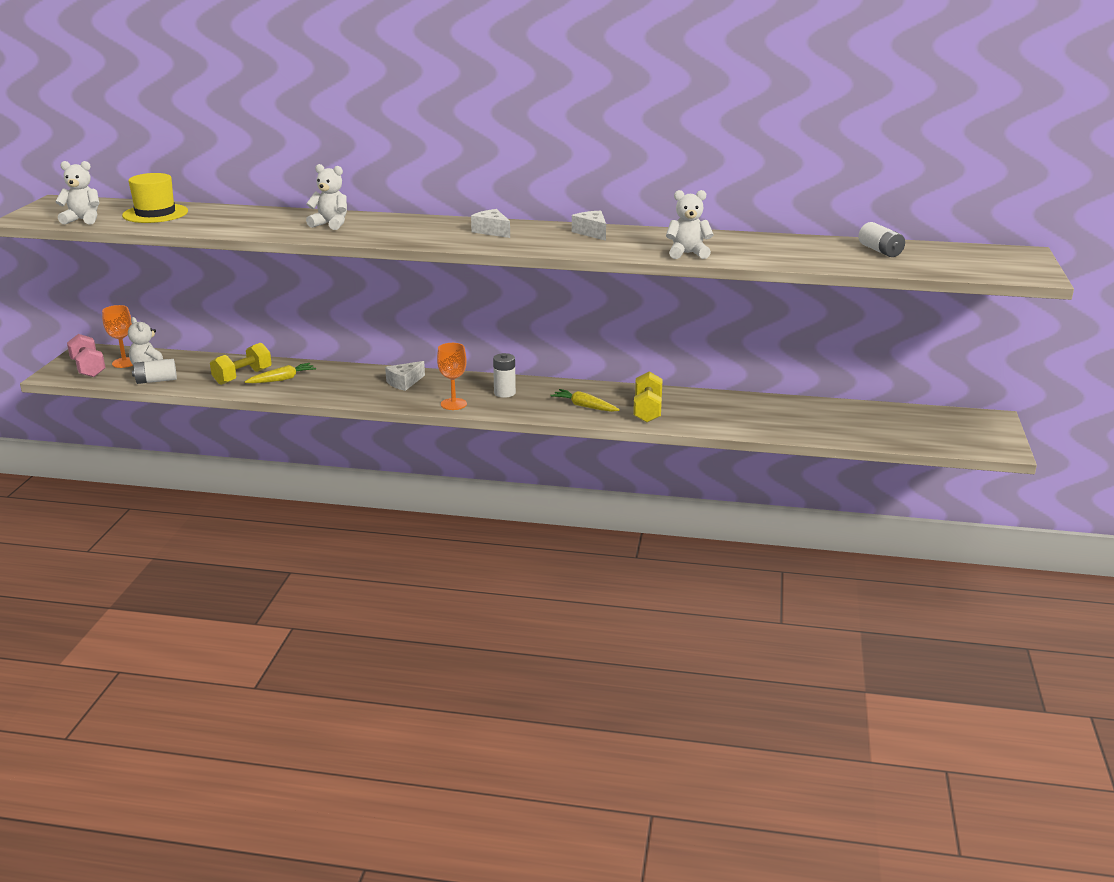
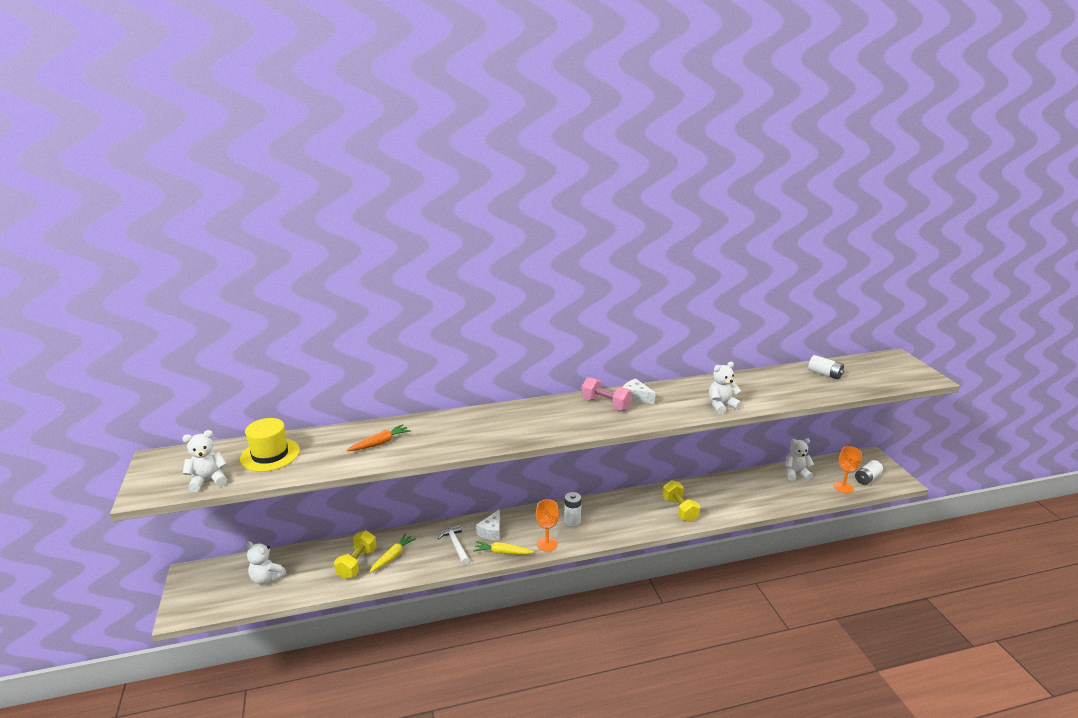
camera: 25 degrees left, 0 degrees up
(88, 368) = (207, 595): pink dumbbell -> pink dumbbell (606, 404)
(124, 363) = (237, 578): orange goblet -> orange goblet (843, 487)
(156, 380) = (284, 591): white battery -> white battery (867, 478)
(265, 222) = (380, 443): none -> orange carrot
(330, 224) = (437, 433): white teddy bear -> white teddy bear (795, 473)
(355, 384) = (456, 545): none -> white hammer
(492, 231) = (567, 412): white cheese -> none
(585, 406) = (637, 518): yellow carrot -> yellow carrot (502, 552)

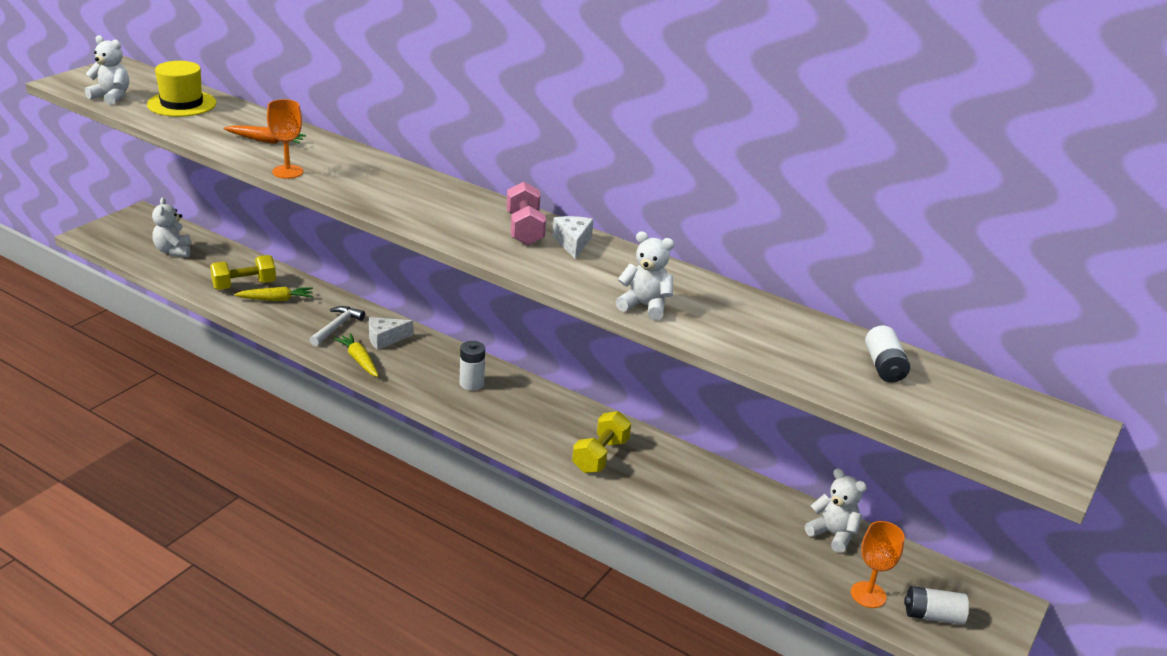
camera: 45 degrees right, 5 degrees up
(547, 544) = (408, 383): orange goblet -> orange goblet (287, 172)

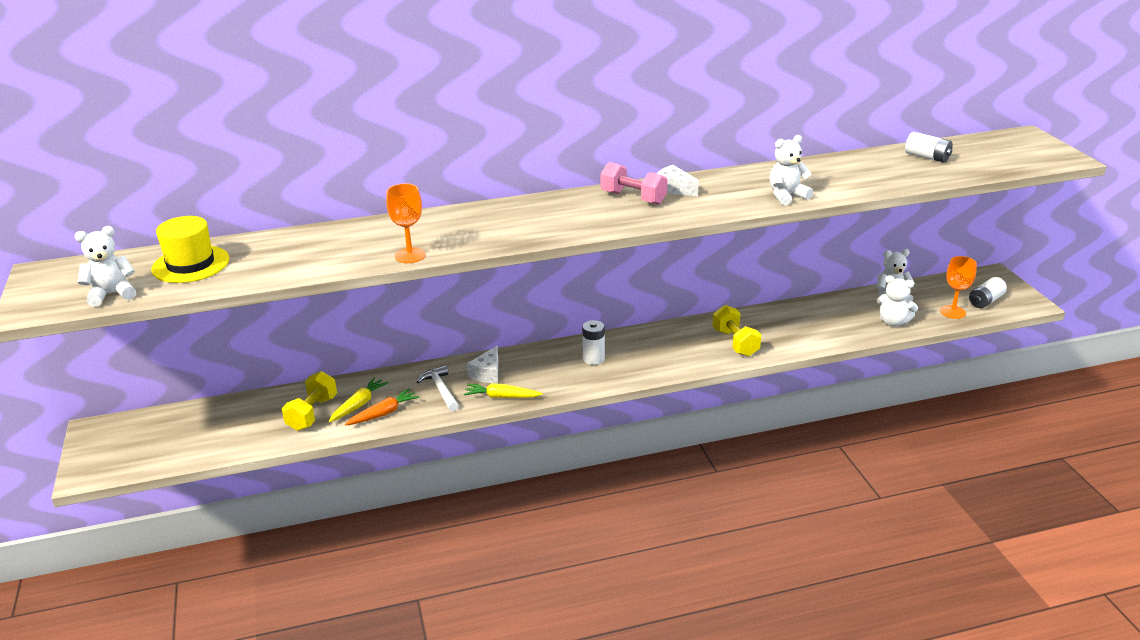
camera: 45 degrees left, 0 degrees up
(173, 251) = (196, 432): white teddy bear -> white teddy bear (893, 322)
(265, 141) = (334, 248): orange carrot -> orange carrot (383, 413)

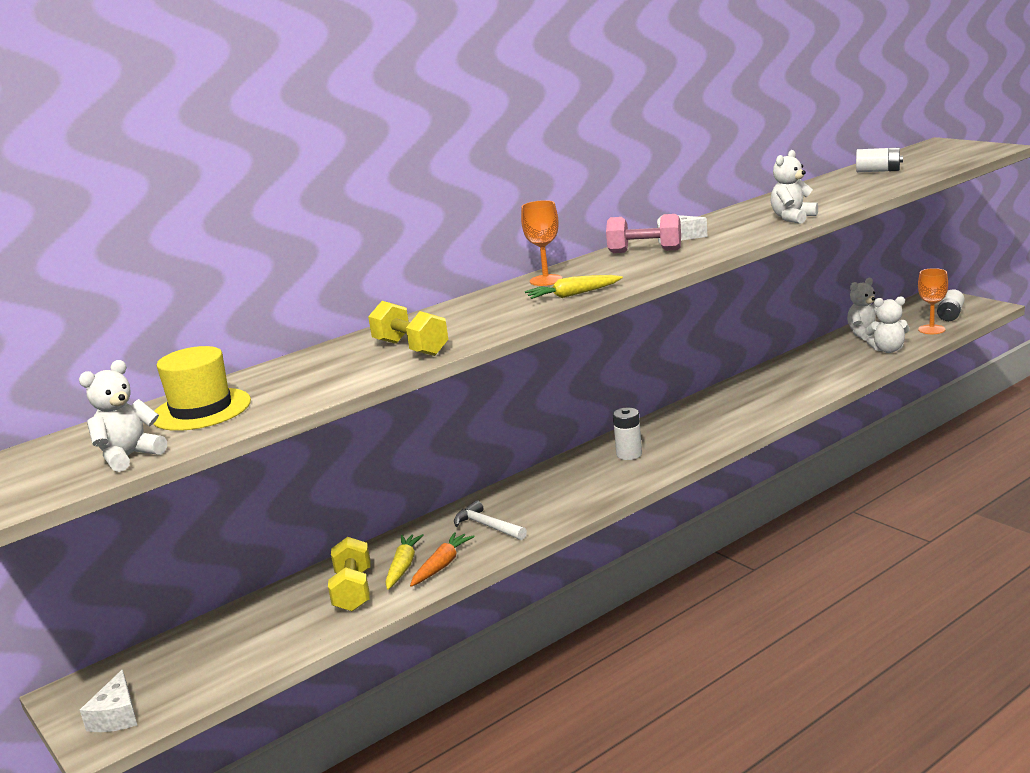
camera: 20 degrees left, 10 degrees down
(410, 255) = (466, 340): orange goblet -> orange goblet (546, 280)
(487, 373) = (526, 498): white cheese -> white cheese (117, 716)
(502, 397) = (564, 512): yellow carrot -> yellow carrot (573, 295)
(735, 342) = (759, 403): yellow dumbbell -> yellow dumbbell (411, 348)

